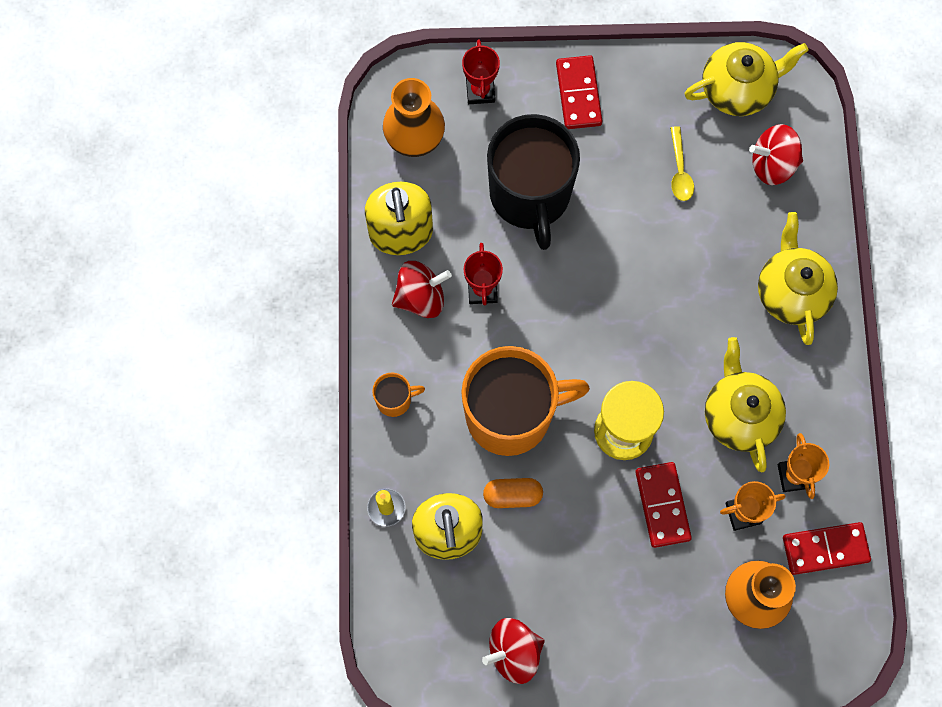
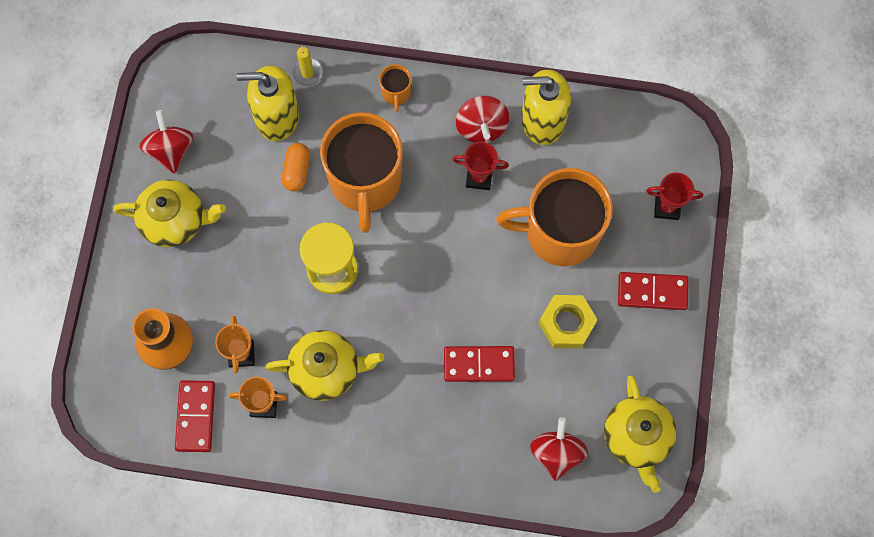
camera: 100 degrees right, 0 degrees up
(414, 138) = (629, 145): orange vase -> none
(530, 195) = (560, 232): black mug -> orange mug
(632, 174) = (566, 324): none -> yellow nut
(662, 505) = (262, 289): red domino -> red domino (479, 364)
(679, 171) = (563, 367): yellow spoon -> none
(791, 292) = (430, 441): yellow teapot -> yellow teapot (175, 220)

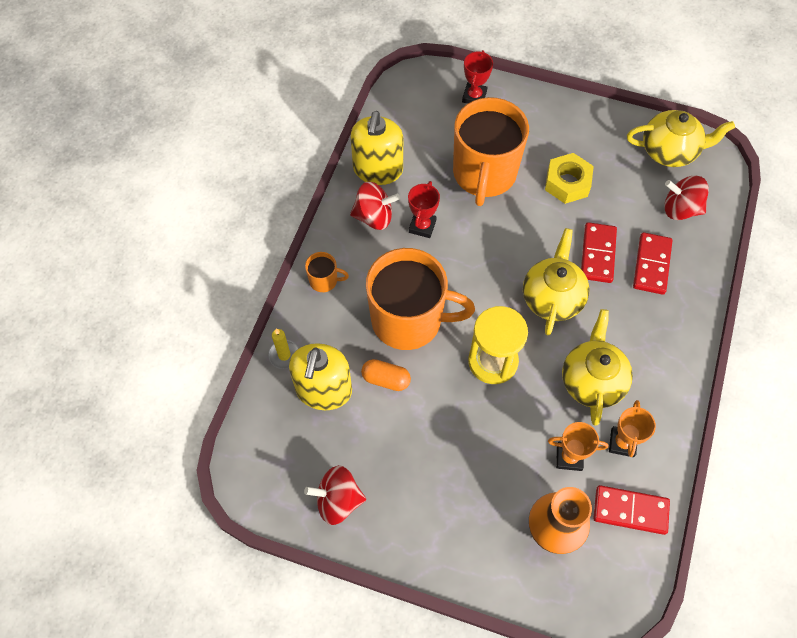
camera: 80 degrees left, 10 degrees down
(175, 220) = (418, 505): yellow teapot -> yellow teapot (552, 297)
(652, 292) = (546, 119): red domino -> red domino (652, 265)

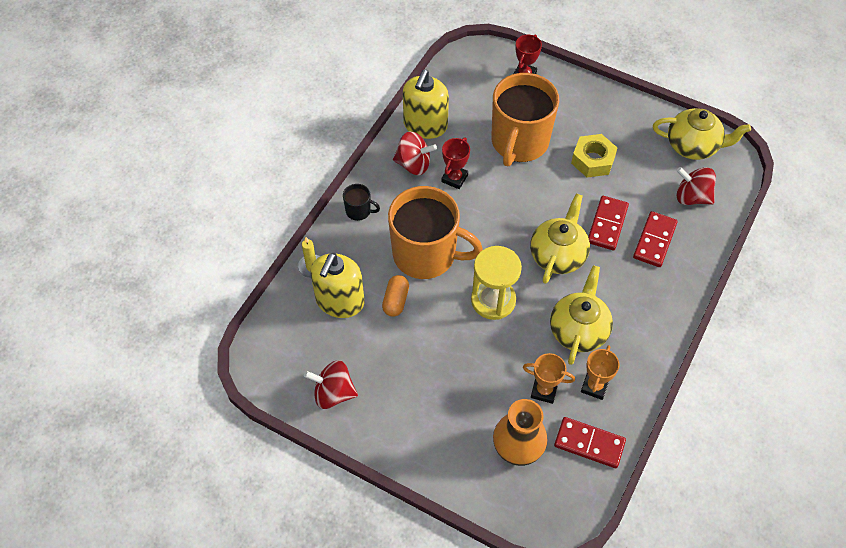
camera: 10 degrees right, 5 degrees down
(324, 280) = (359, 211): orange mug -> black mug
(386, 379) = (395, 301): orange capsule -> orange capsule turned 75 degrees clockwise

